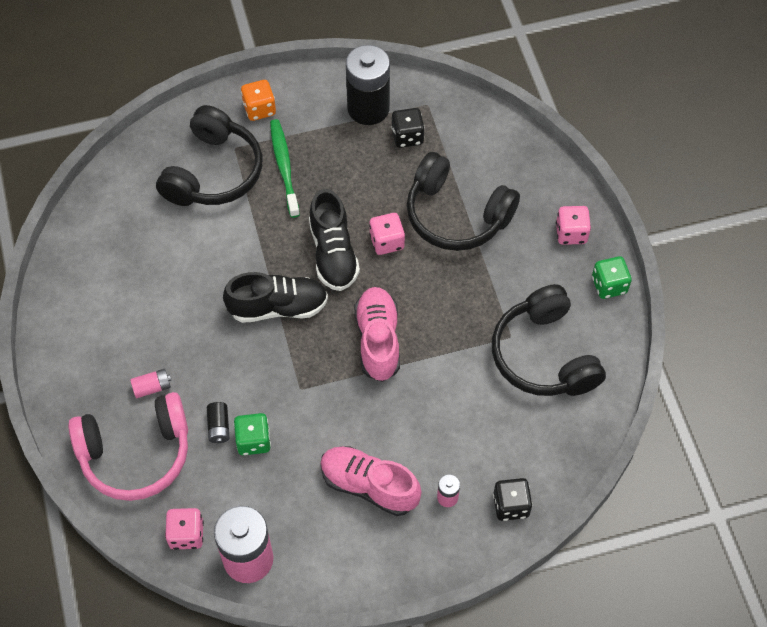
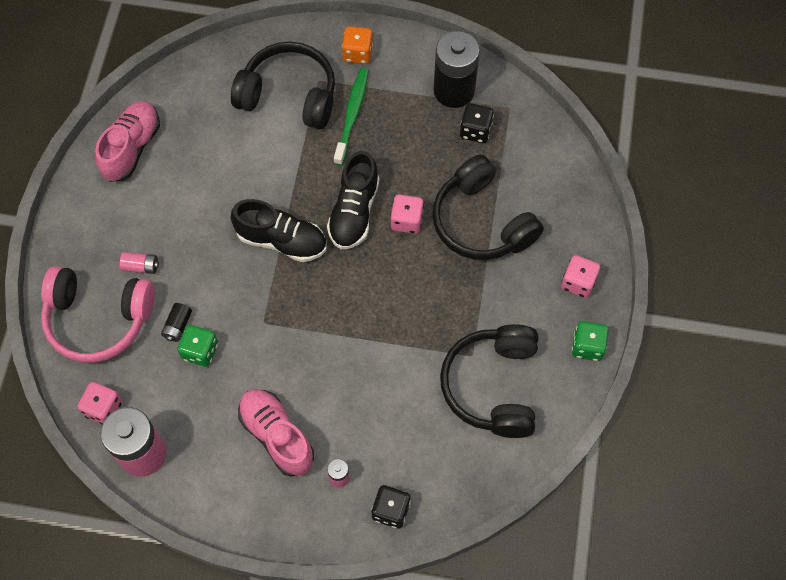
camera: 25 degrees right, 5 degrees up
(213, 172) = (289, 95): black headphones -> black headphones turned 120 degrees counterclockwise
(378, 340) = (352, 308): pink shoe -> pink shoe (132, 148)

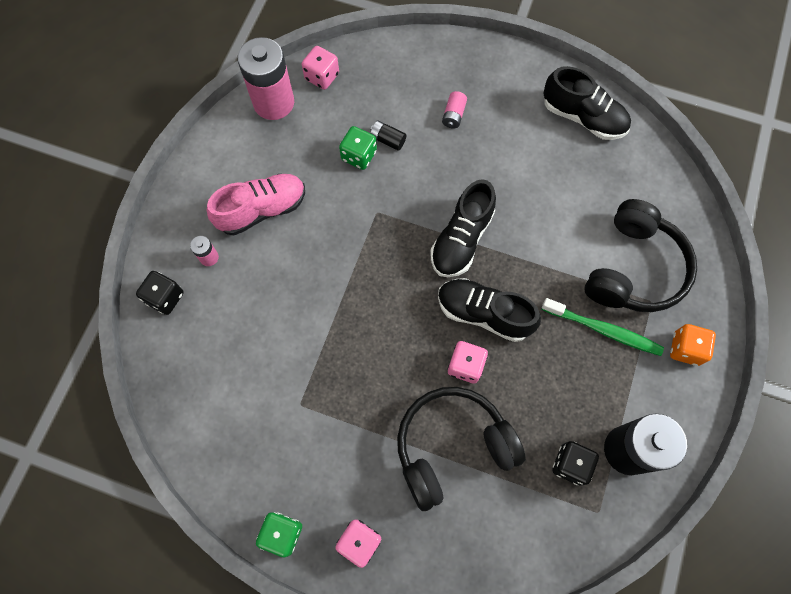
camera: 100 degrees right, 5 degrees up
(98, 319) = (407, 78): pink headphones -> none
(132, 148) = (583, 117): pink shoe -> black shoe
(493, 386) = (262, 419): black headphones -> none

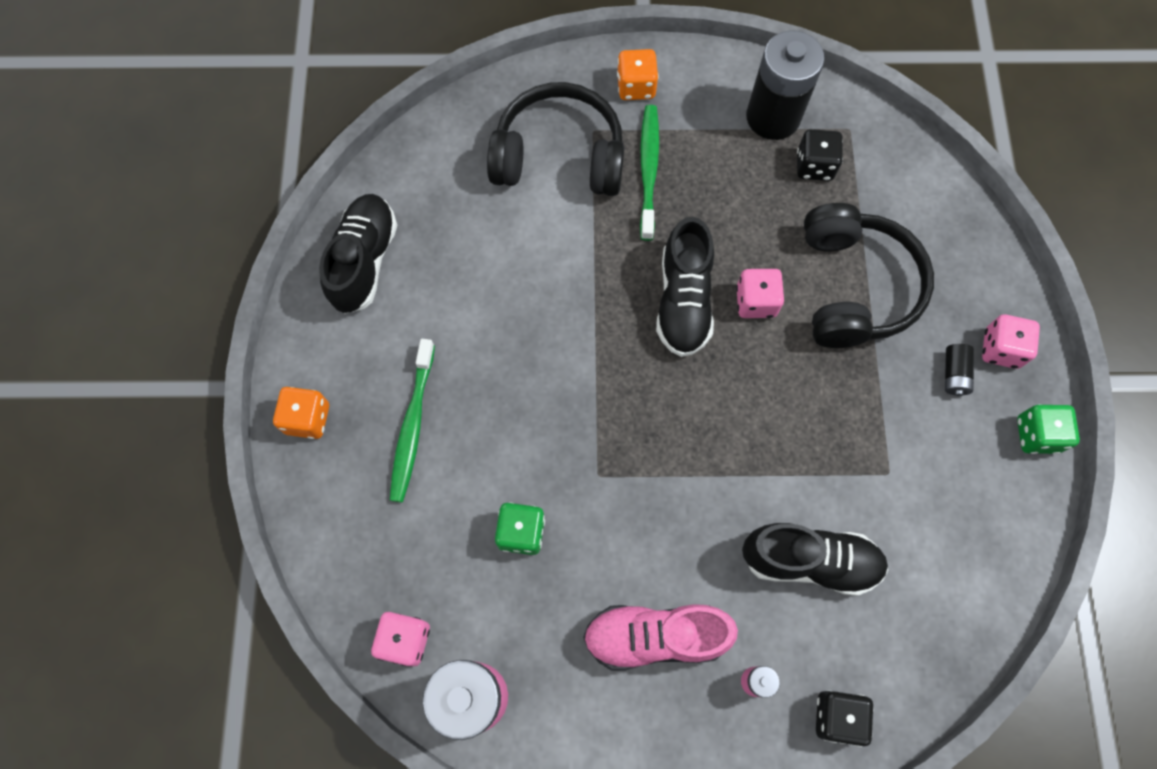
camera: 110 degrees left, 0 degrees up
(262, 210) = (655, 636): pink shoe -> pink shoe turned 45 degrees counterclockwise
(387, 140) = (482, 501): black battery -> black battery (954, 374)
(452, 447) = (854, 287): black headphones -> black headphones turned 135 degrees counterclockwise
(453, 115) = (412, 425): pink battery -> green toothbrush
(461, 239) = (596, 356): black shoe -> black shoe (809, 561)
(480, 59) = (308, 419): none -> orange dice

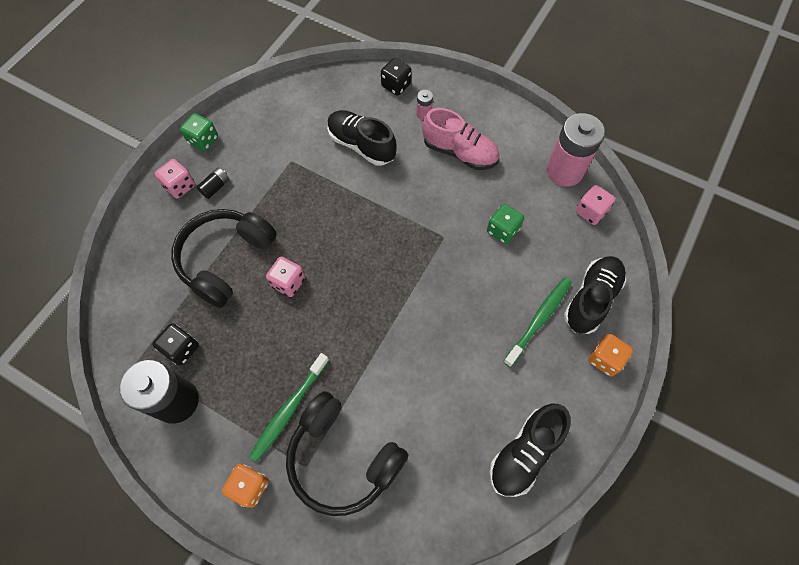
camera: 150 degrees left, 5 degrees down
(683, 301) = (330, 306): black shoe -> black shoe (591, 299)

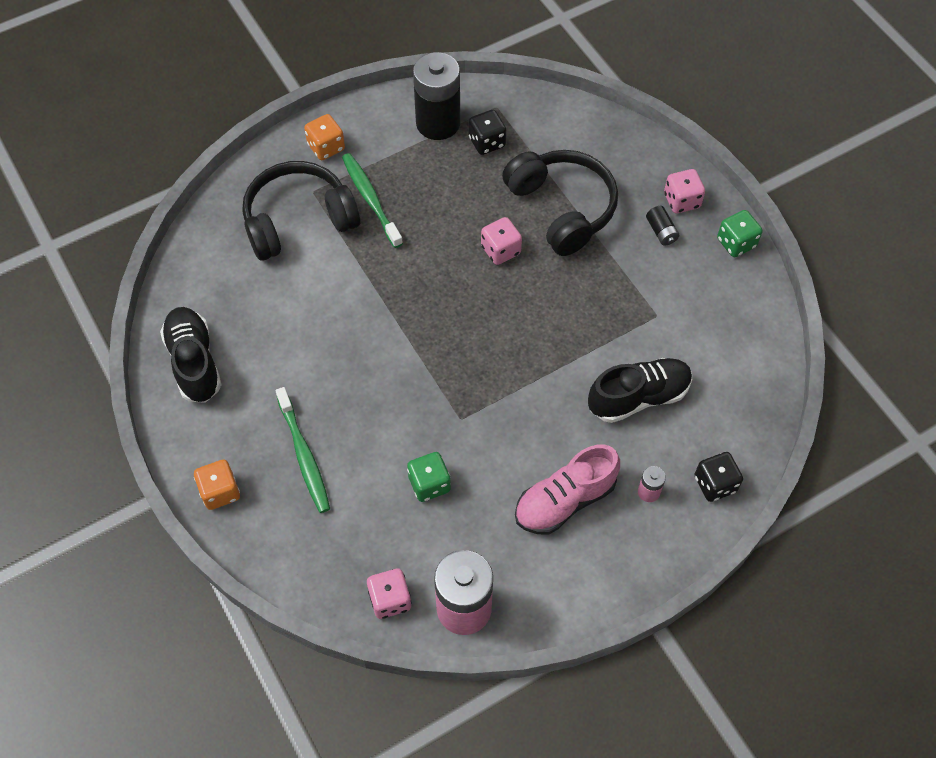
camera: 120 degrees right, 5 degrees down
(591, 299) = (288, 523): black shoe -> none

